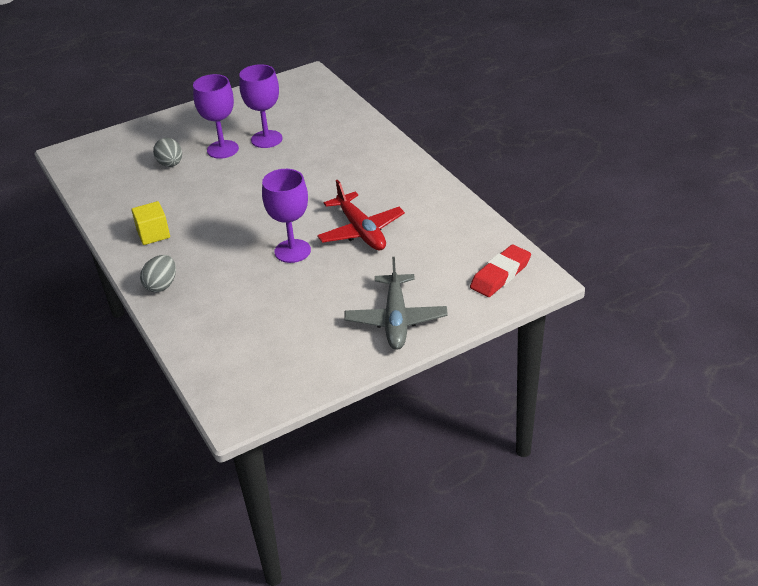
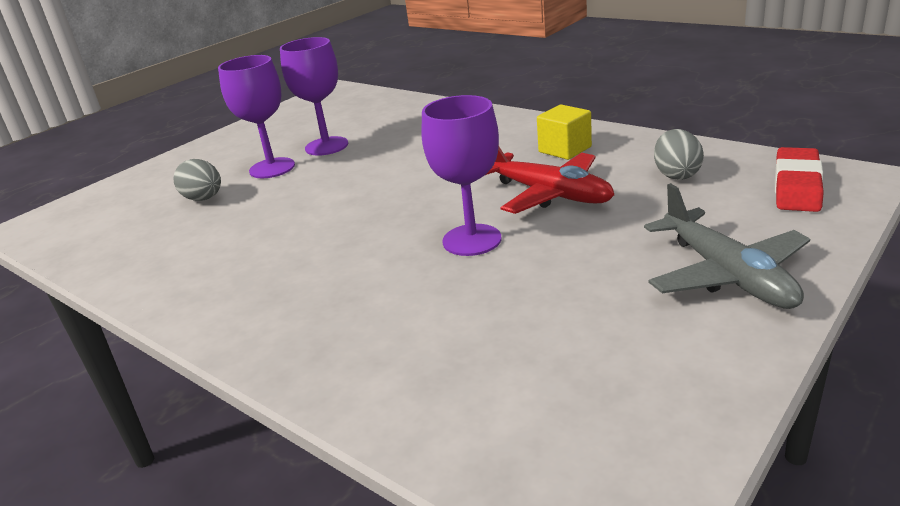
camera: 20 degrees left, 10 degrees down
(153, 234) = (226, 279): yellow cube -> yellow cube (565, 149)
(161, 285) = (286, 343): grey egg -> grey egg (676, 174)

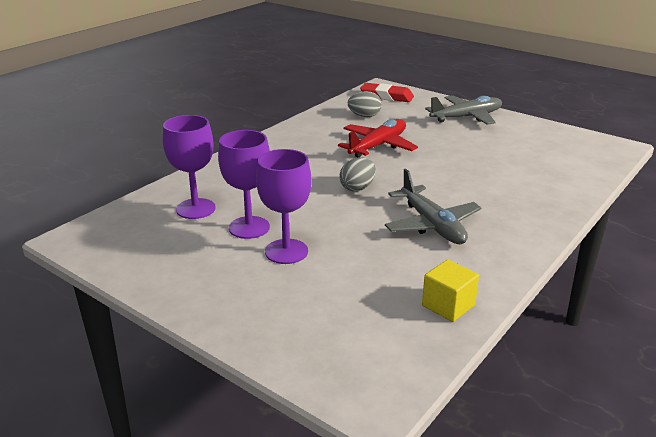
camera: 95 degrees left, 0 degrees up
(204, 199) = (341, 281): grey egg -> grey egg (357, 188)
(292, 244) = (432, 225): none -> grey plane
(472, 240) = (431, 167): purple goblet -> purple goblet (195, 209)
(565, 149) = (314, 139): yellow cube -> yellow cube (448, 305)

